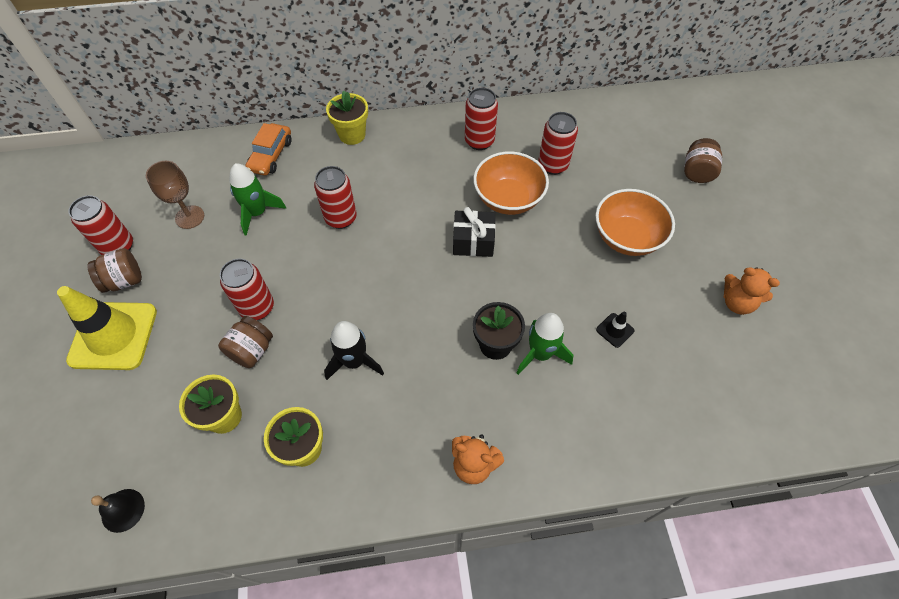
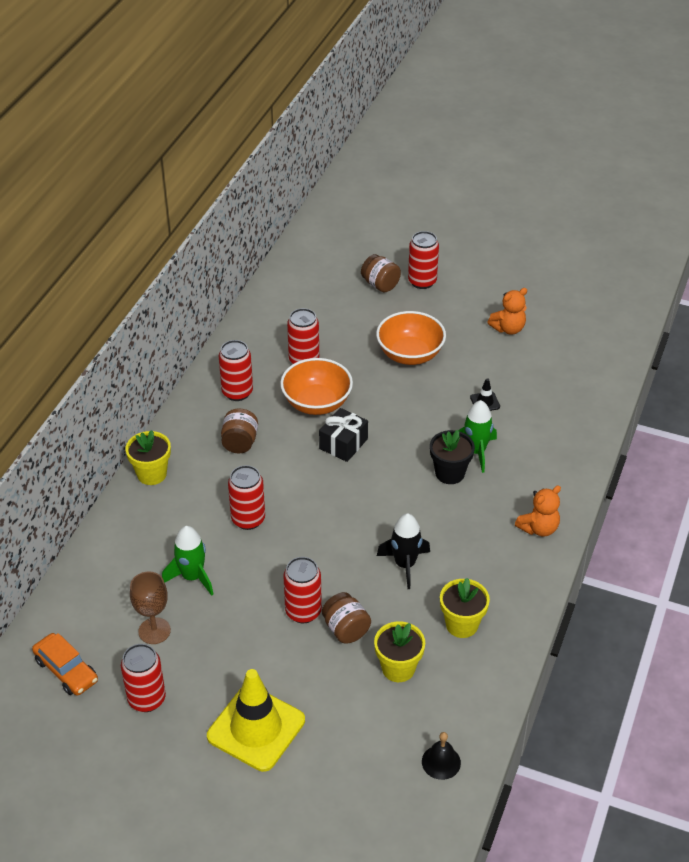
camera: 60 degrees left, 15 degrees down
(124, 280) = (195, 704): brown jar -> brown jar (240, 443)
(271, 155) = (125, 543): orange car -> orange car (66, 670)
(733, 201) = (422, 281): none -> red can

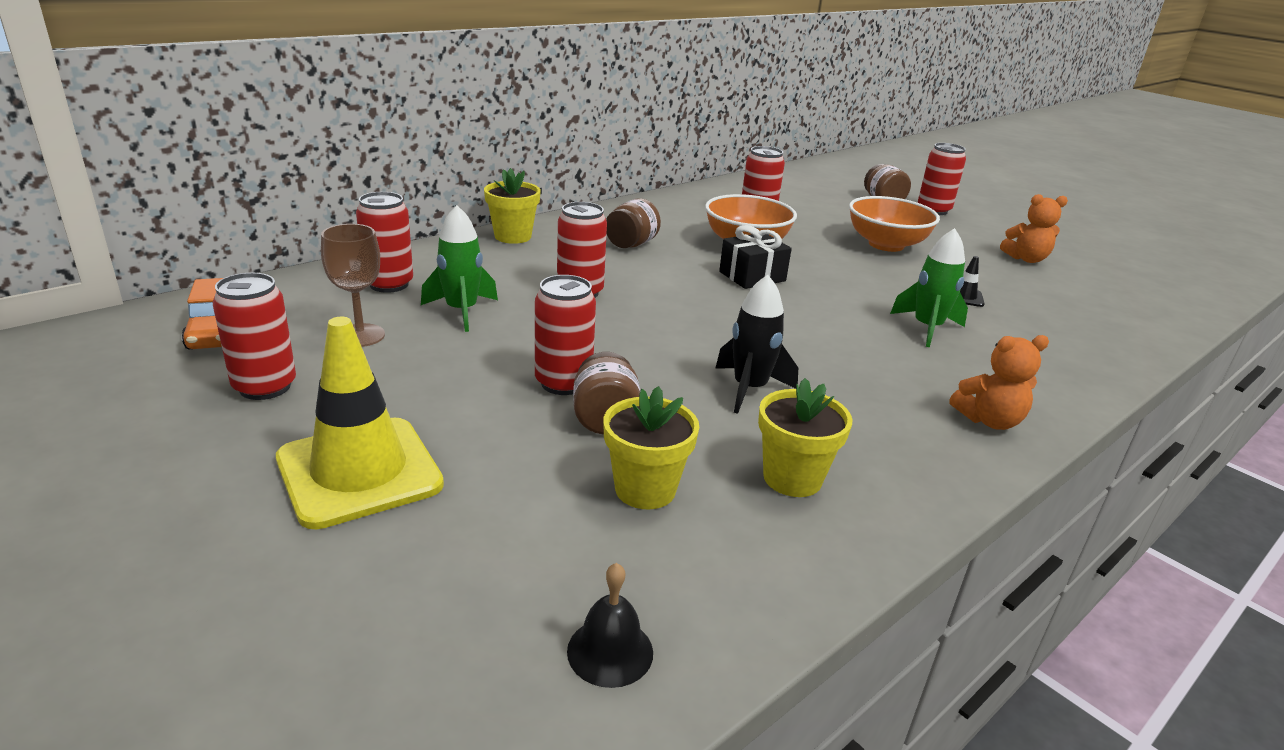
camera: 25 degrees right, 15 degrees down
(237, 392) = (664, 217): red can -> red can (389, 284)
(450, 473) = (877, 334): black flower pot -> none

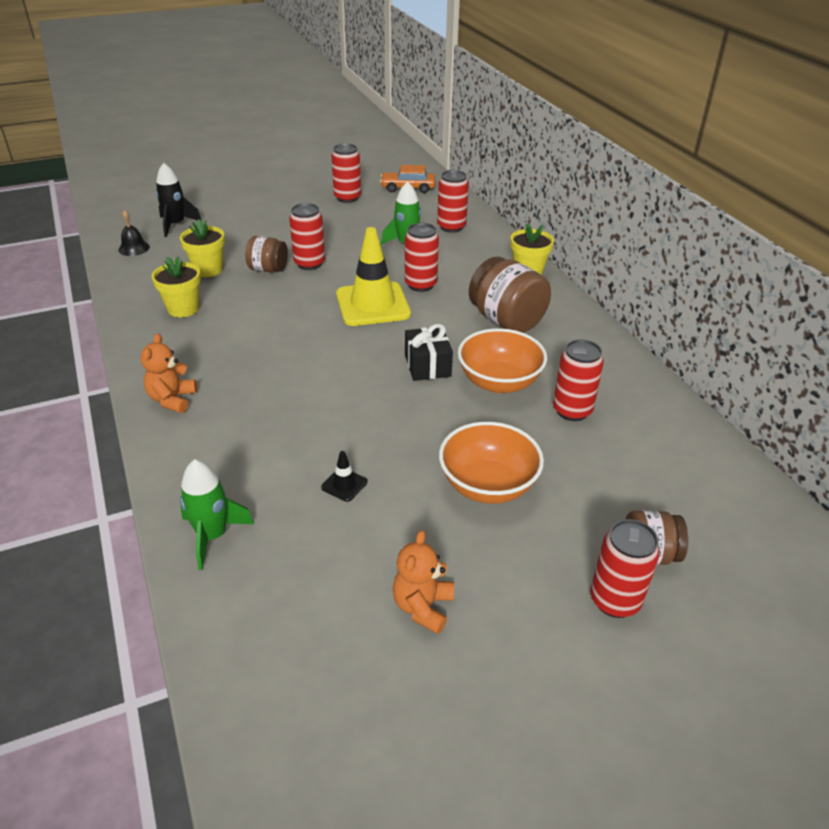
camera: 110 degrees right, 10 degrees up
(359, 472) = (269, 214): yellow traffic cone -> yellow traffic cone (373, 304)
(360, 335) = (388, 218): brown goblet -> none
(631, 244) = (506, 320): brown jar -> brown jar, size x1.68
(749, 389) = (267, 318): black rocket -> black rocket (176, 225)
(927, 328) = (299, 429): green rocket -> green rocket (212, 536)

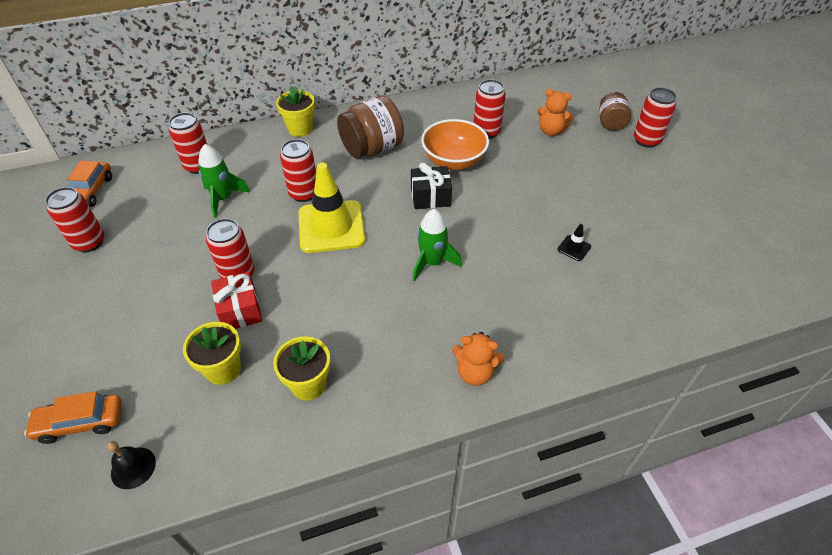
camera: 85 degrees left, 10 degrees up
(176, 225) = (80, 422): black rocket -> orange car
(212, 536) = (639, 322): green rocket -> green rocket (432, 263)
(268, 269) = (240, 310): brown jar -> red gift
(422, 607) = (672, 214): orange teddy bear -> orange teddy bear (551, 131)
(488, 485) = (565, 177): orange bowl -> none

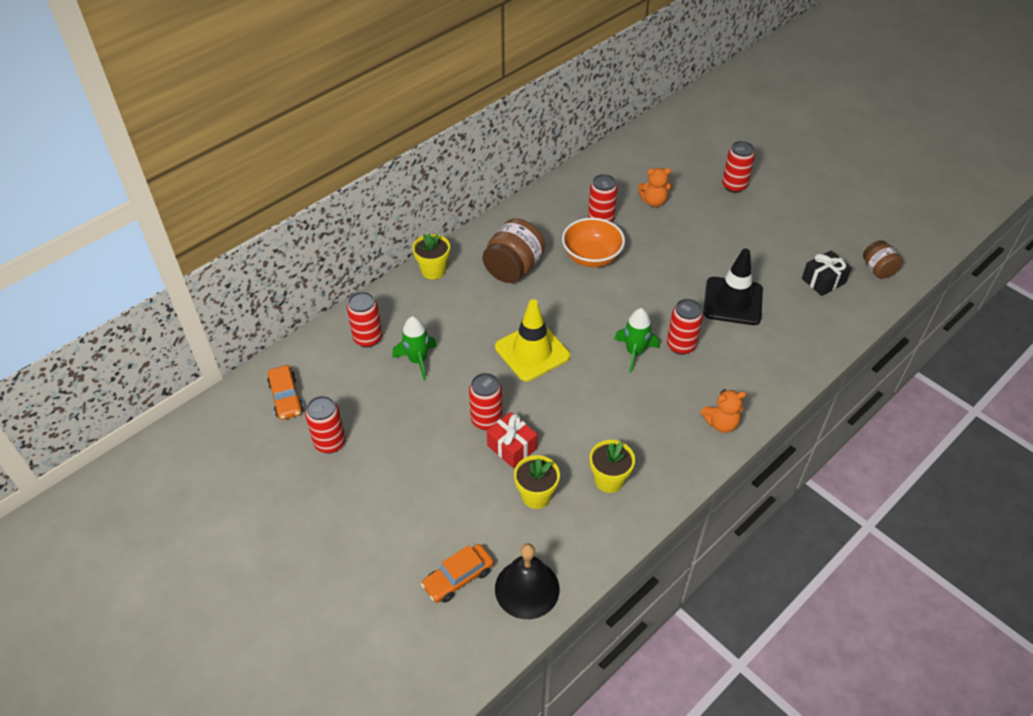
camera: 25 degrees left, 0 degrees up
(133, 467) = (527, 588): black bell -> black bell, size x1.83
(304, 193) = (485, 331): red can -> red can (681, 345)
(430, 197) = (595, 296): black gift -> black gift (823, 281)
(574, 248) = (733, 301): black traffic cone -> black traffic cone, size x2.46
(610, 123) = (697, 178): brown jar -> brown jar (877, 270)

